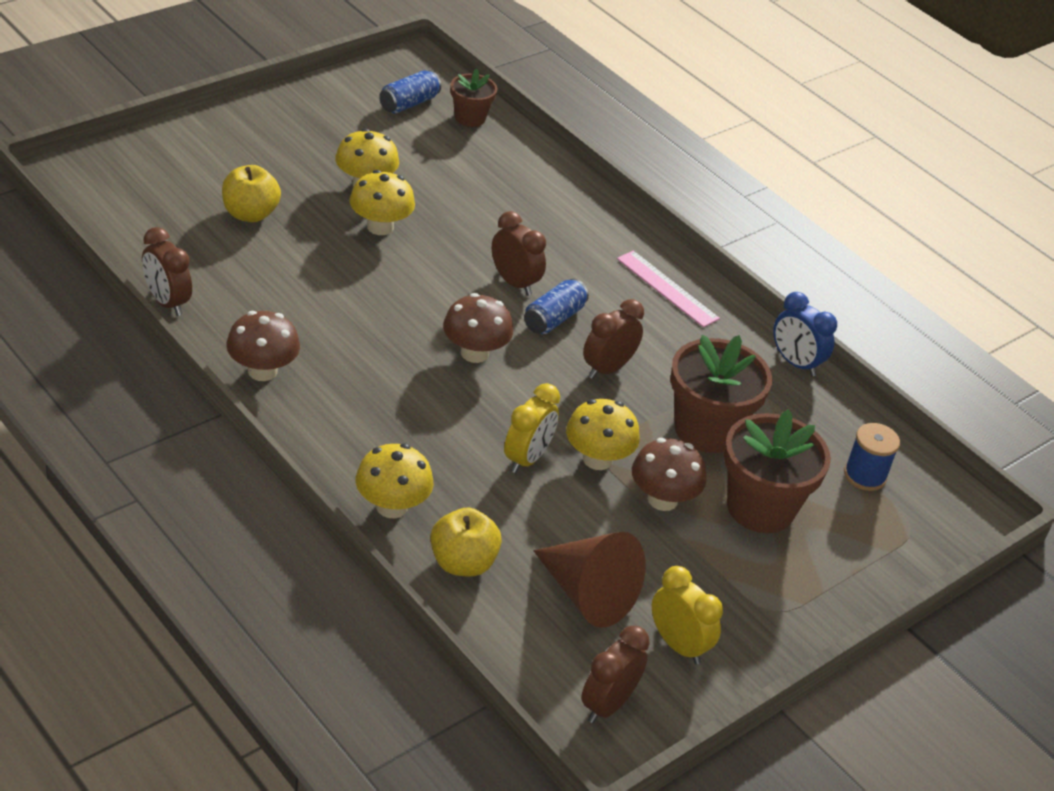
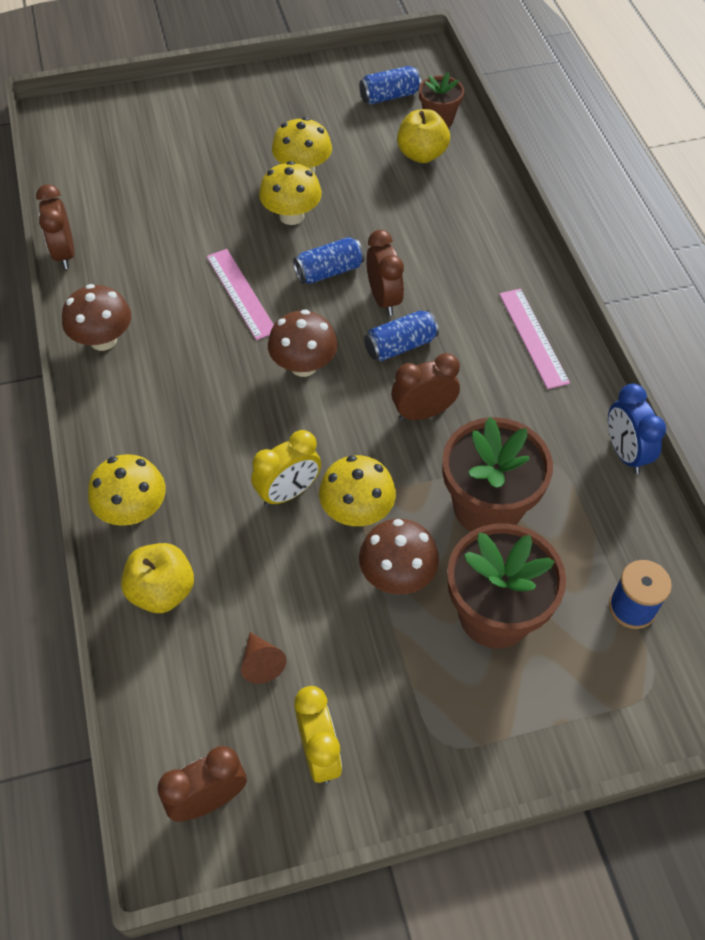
camera: 30 degrees right, 15 degrees up
(250, 214) = (185, 181): yellow apple -> yellow apple (421, 154)
(374, 304) = (241, 293): none -> pink ruler
(448, 269) = (329, 271): none -> blue can
(587, 594) = (261, 663): brown cone -> brown cone, size x0.46

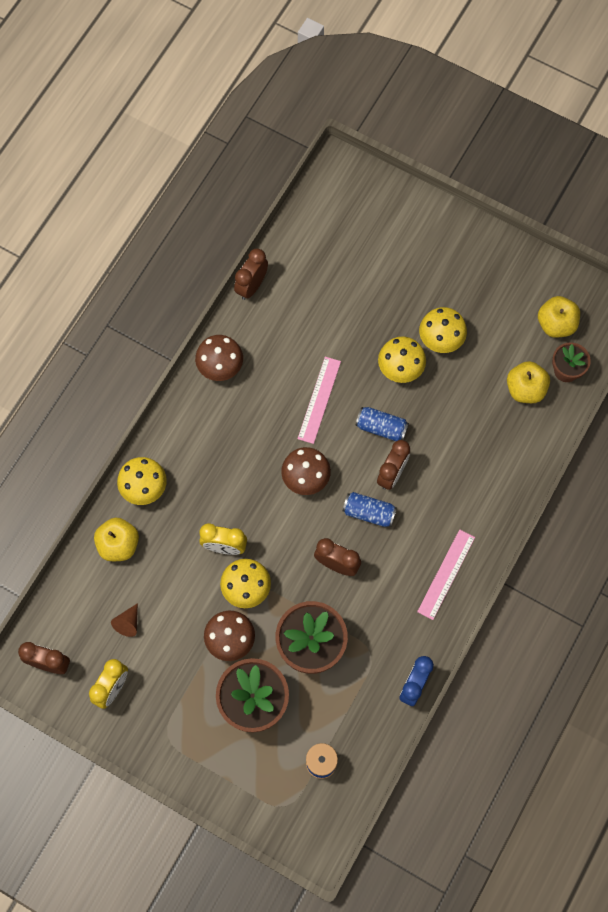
camera: 45 degrees right, 15 degrees up
(389, 96) = (556, 324): blue can -> yellow apple

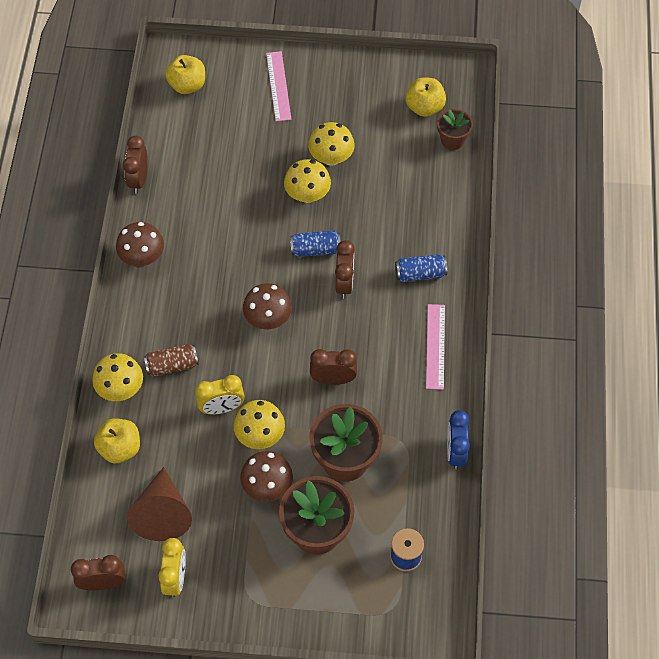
camera: 25 degrees left, 10 degrees down
(128, 623) = (162, 513): brown cone -> brown cone, size x2.16
(199, 485) = (172, 365): none -> brown can
(319, 400) = (247, 249): pink ruler -> pink ruler (278, 86)
(369, 512) = (340, 324): blue can -> blue can (420, 273)
(525, 389) = (425, 168): yellow apple -> yellow apple (187, 85)

